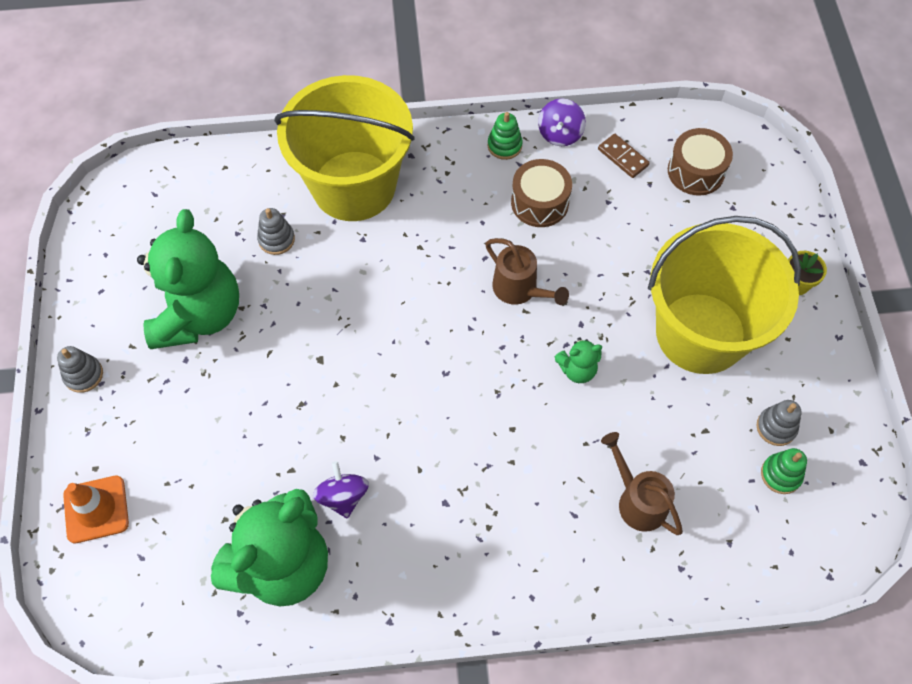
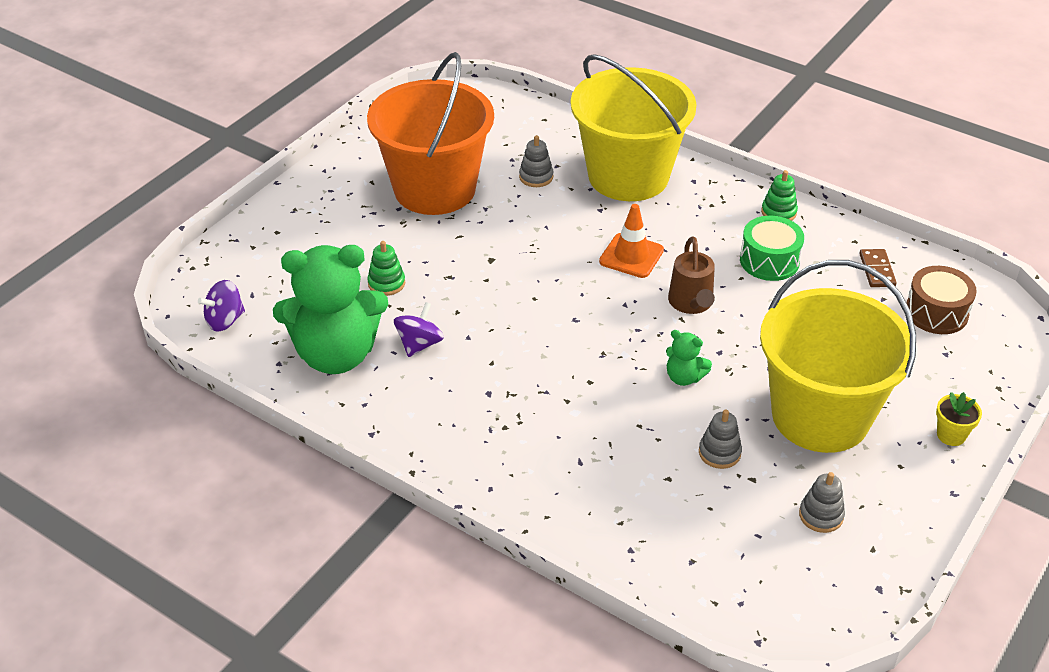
camera: 40 degrees right, 20 degrees down
(83, 375) = (324, 180): grey stacking toy -> grey stacking toy (719, 453)
(96, 509) = (253, 253): orange traffic cone -> orange traffic cone (631, 256)
(198, 315) = (434, 189): green teddy bear -> orange bucket
(539, 202) = (769, 261): brown drum -> green drum
(560, 134) = (836, 228): purple spinning top -> purple spinning top (225, 320)
(637, 500) = (642, 485): brown watering can -> none
(781, 474) = (789, 548): green stacking toy -> green stacking toy (386, 283)

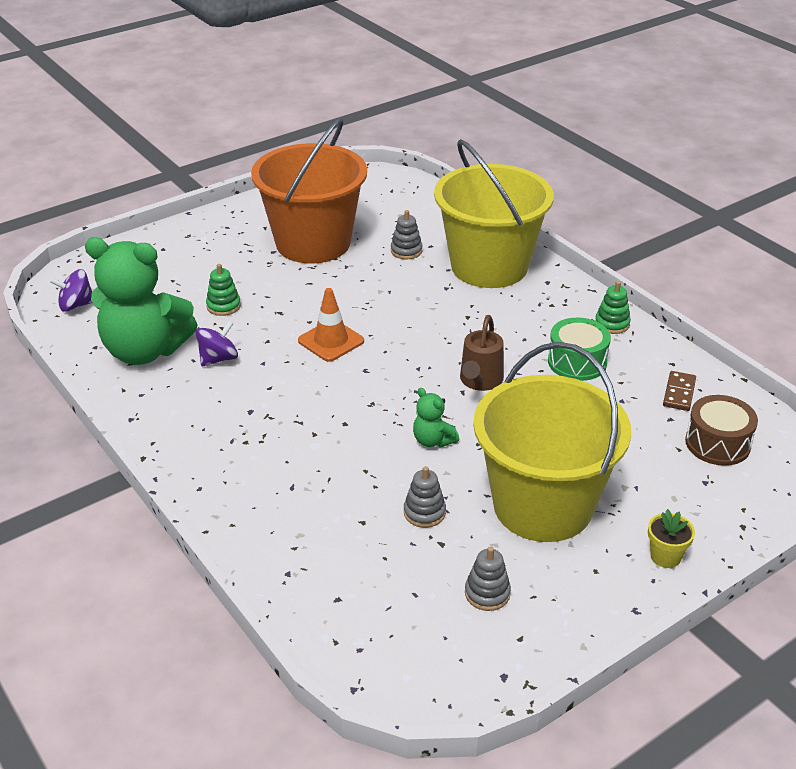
camera: 20 degrees right, 5 degrees down
(631, 256) = (450, 330): orange traffic cone -> orange traffic cone (331, 341)

